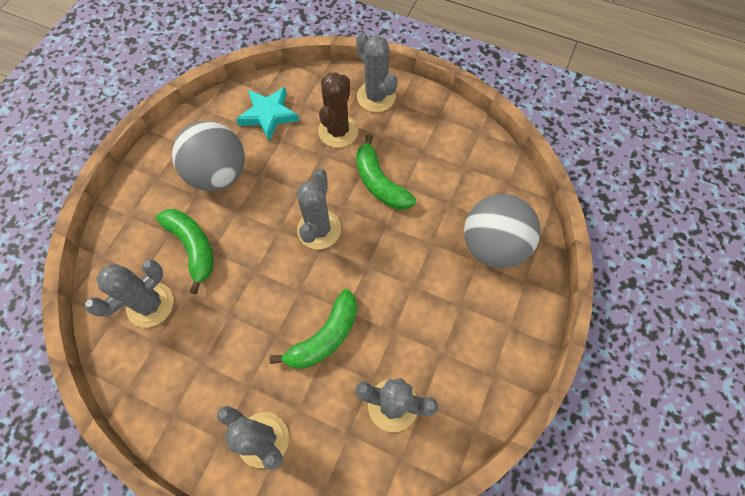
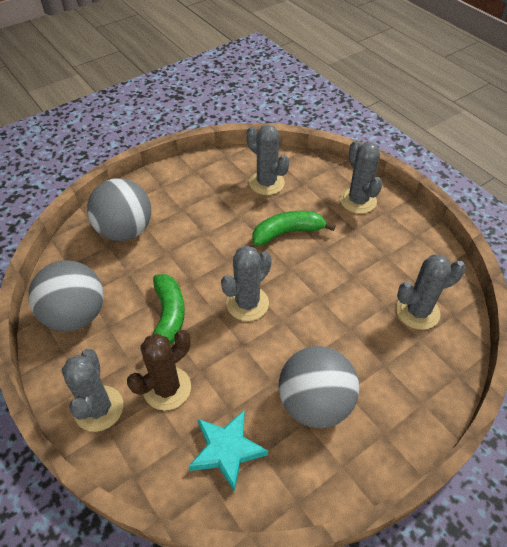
camera: 150 degrees left, 15 degrees down
(193, 247) = (366, 341): green banana -> none
(455, 146) = (76, 315): none -> grey ball

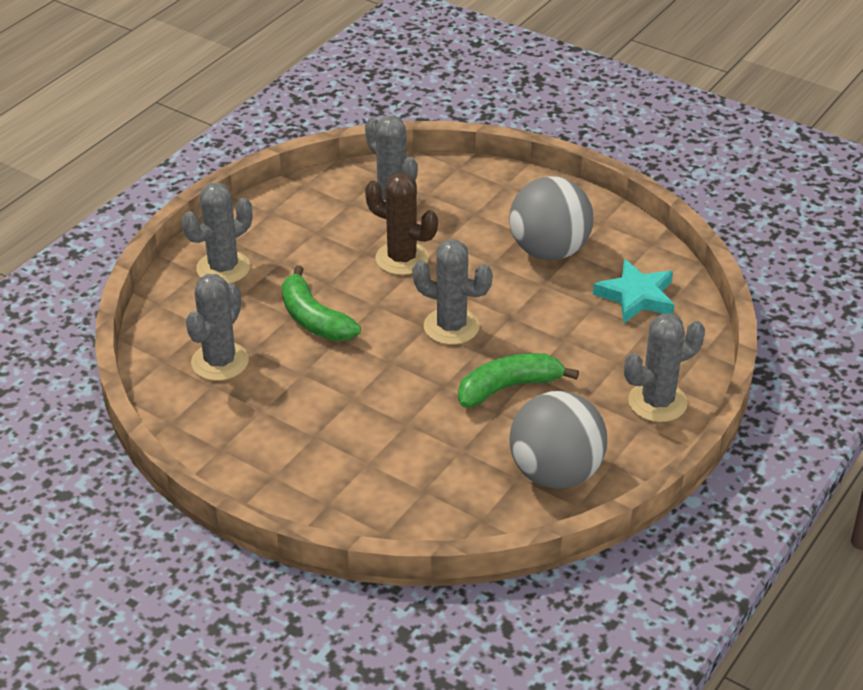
camera: 110 degrees left, 10 degrees down
(125, 231) = (387, 482): grey ball -> none
(167, 388) = (600, 358): brown cactus -> brown cactus (402, 259)

